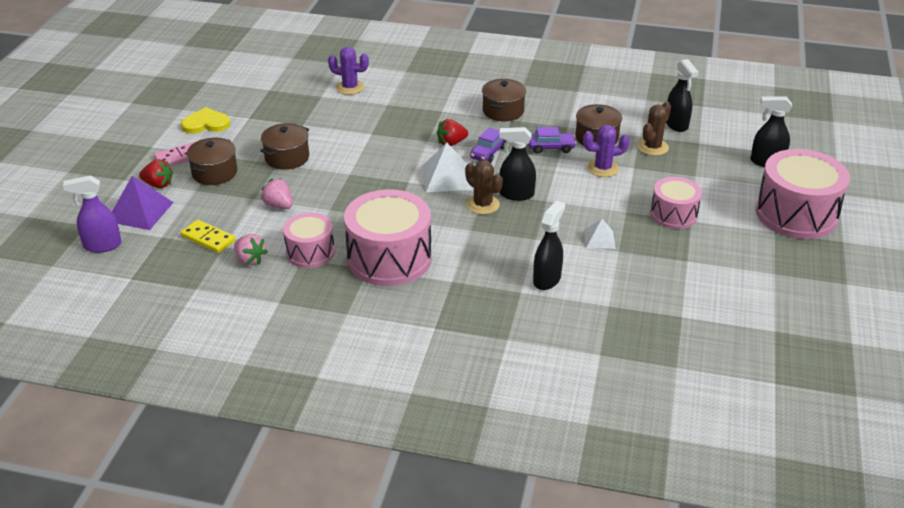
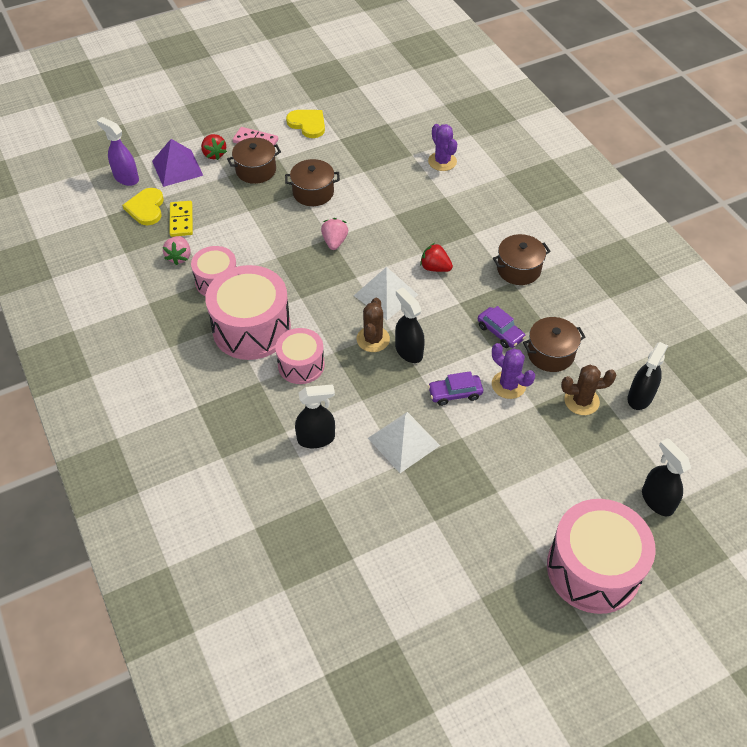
camera: 50 degrees right, 15 degrees up
(160, 251) = (146, 208): none -> yellow heart
(279, 205) = (253, 228): pink strawberry -> pink strawberry (334, 242)
(488, 153) = (447, 298): purple car -> purple car (455, 393)
(599, 239) = (403, 441): white pyramid -> white pyramid, size x1.72
(673, 214) = (492, 474): pink drum -> pink drum (301, 365)

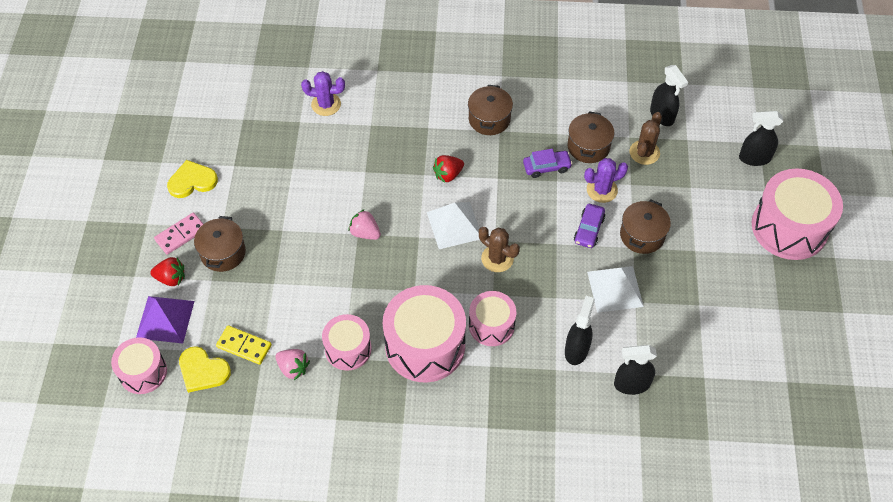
camera: 60 degrees left, 5 degrees up
(126, 178) = (143, 372): purple spray bottle -> pink drum
(313, 192) = (289, 220): brown pot -> brown pot (642, 235)
(408, 351) = (526, 239): black spray bottle -> black spray bottle (631, 384)

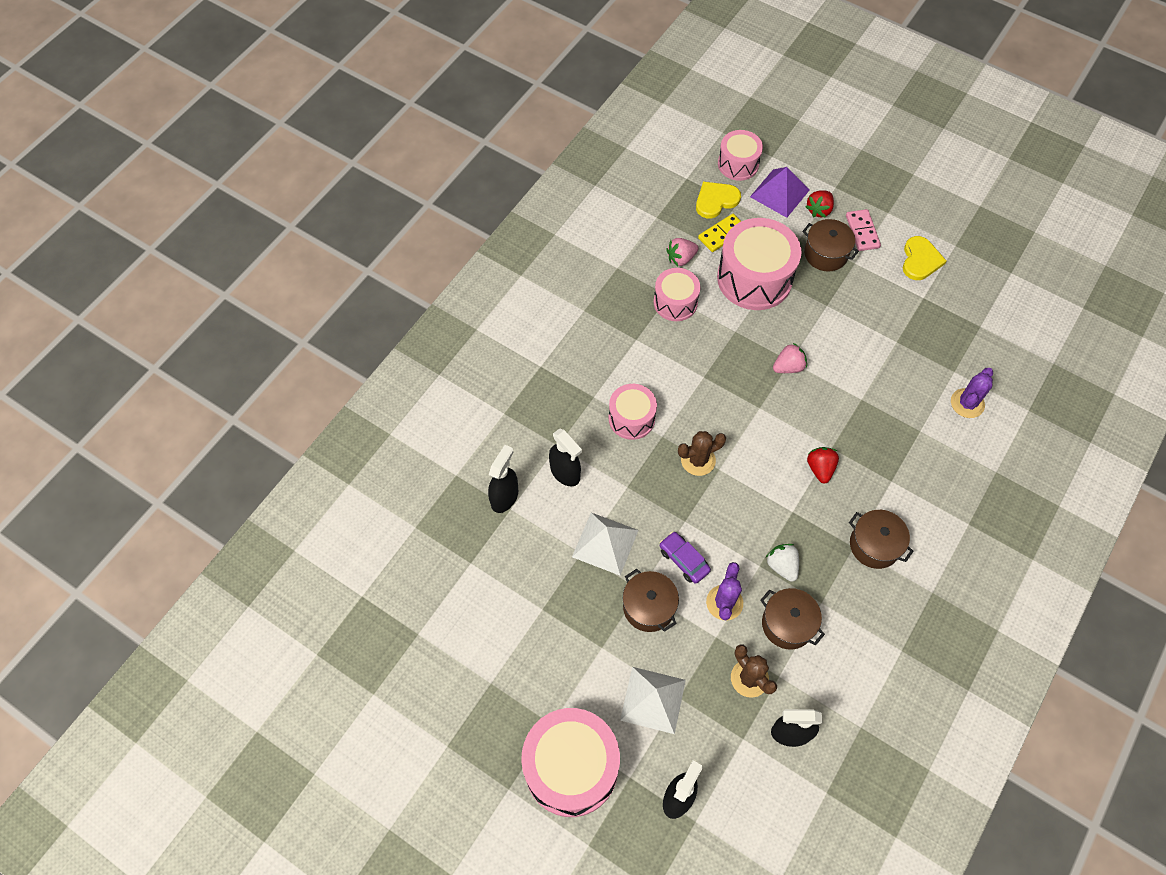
camera: 120 degrees right, 5 degrees up
(425, 345) = (644, 358): pink drum -> pink drum (754, 278)
(454, 225) = (756, 443): white pyramid -> white pyramid (653, 699)
(546, 167) = (782, 566): purple car -> white strawberry

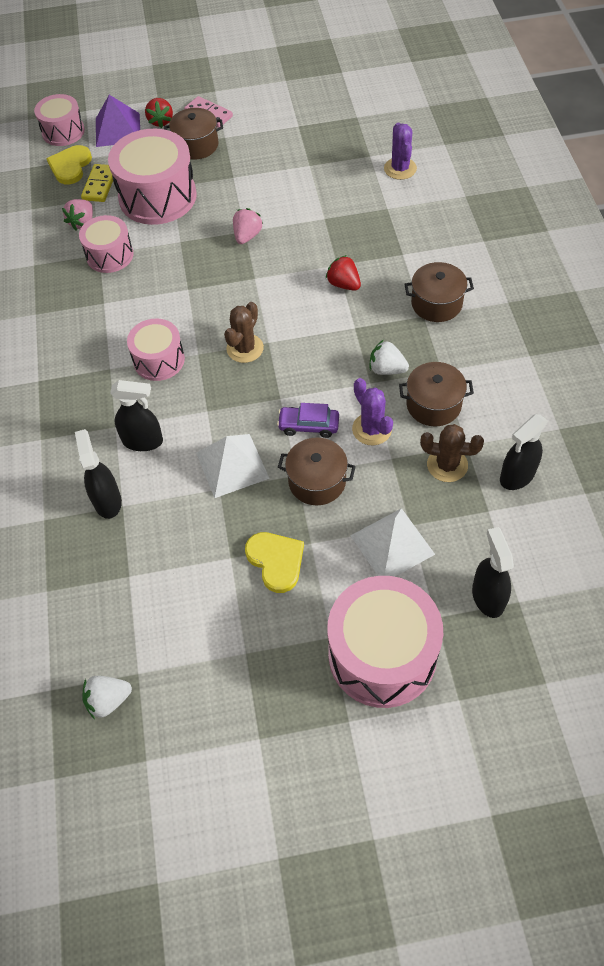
camera: 40 degrees left, 5 degrees down
(386, 635) = (108, 700): none -> white strawberry
(920, 260) = (270, 104): yellow heart -> yellow heart (276, 561)

